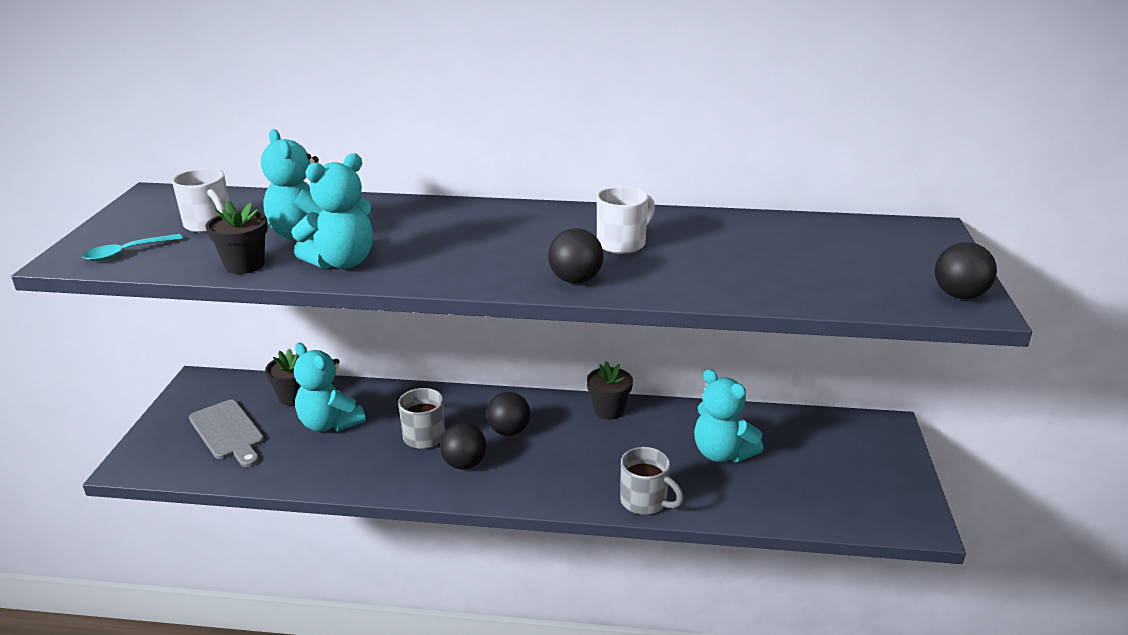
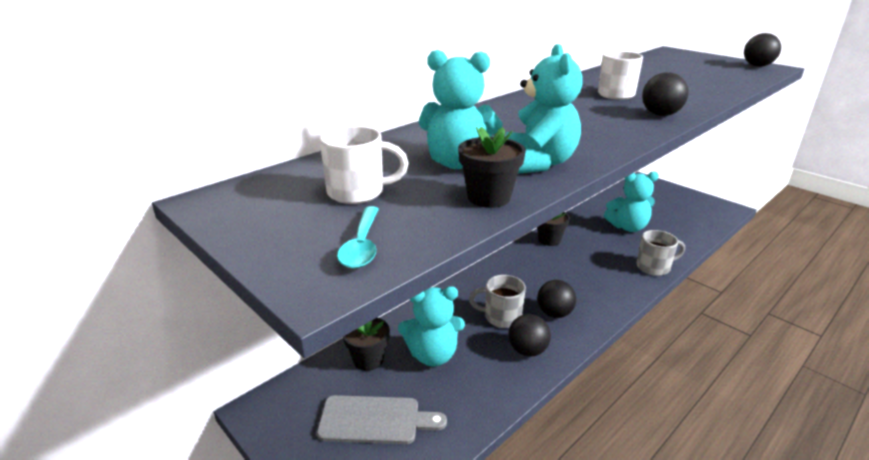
camera: 50 degrees left, 0 degrees up
(509, 431) = (533, 281): black ball -> black ball (527, 350)

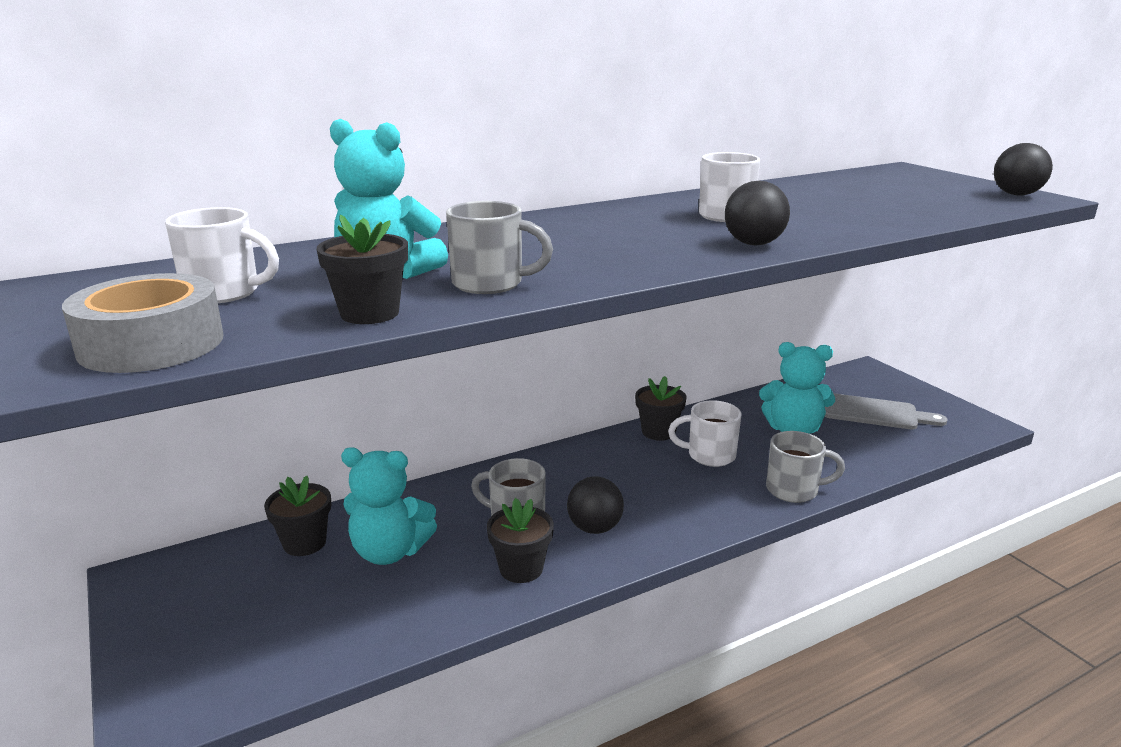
camera: 15 degrees right, 5 degrees down
(362, 245) = (151, 344): turquoise spoon -> grey tape
(374, 420) = (261, 615): grey cutting board -> grey cutting board (874, 413)
(527, 350) = (521, 568): black ball -> black flower pot
(538, 163) = (490, 284): turquoise teddy bear -> grey mug
(590, 251) = (709, 455): none -> white mug

